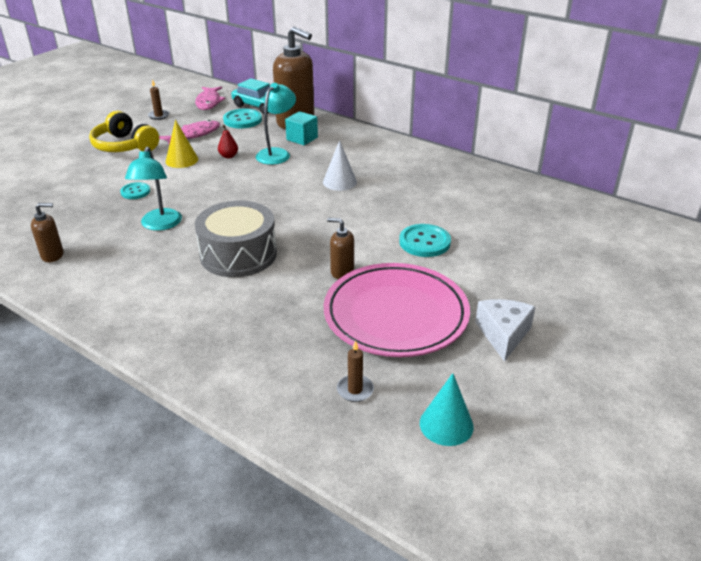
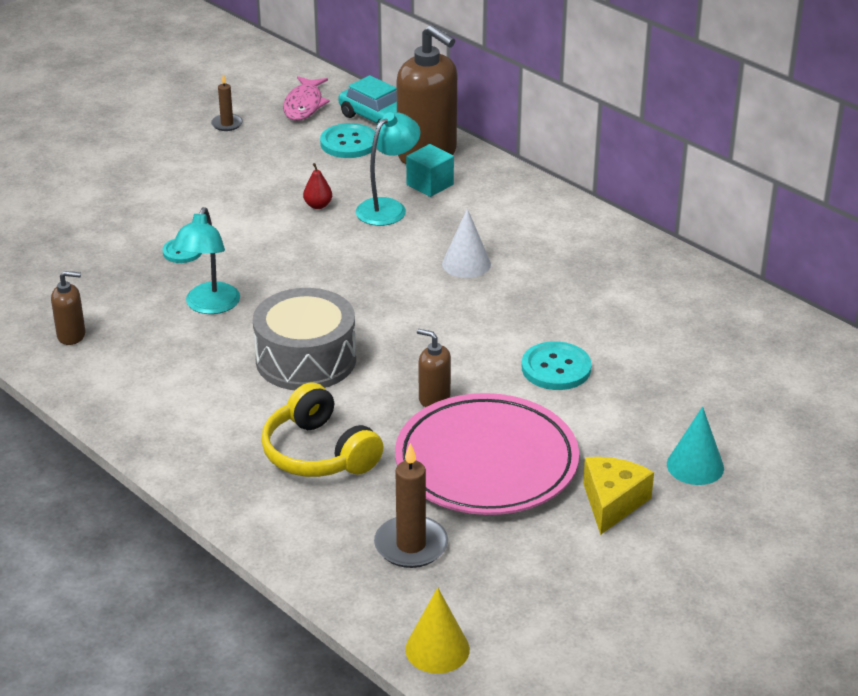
camera: 10 degrees right, 0 degrees up
(124, 146) = (173, 174): yellow headphones -> yellow headphones (318, 453)
(182, 160) = (251, 206): yellow cone -> yellow cone (437, 649)
(194, 135) = (274, 163): pink fish -> none
(355, 390) = (411, 545): brown candle -> brown candle, size x1.69
(446, 424) = (504, 595): turquoise cone -> turquoise cone (695, 466)
(503, 334) = (612, 502): white cheese -> yellow cheese

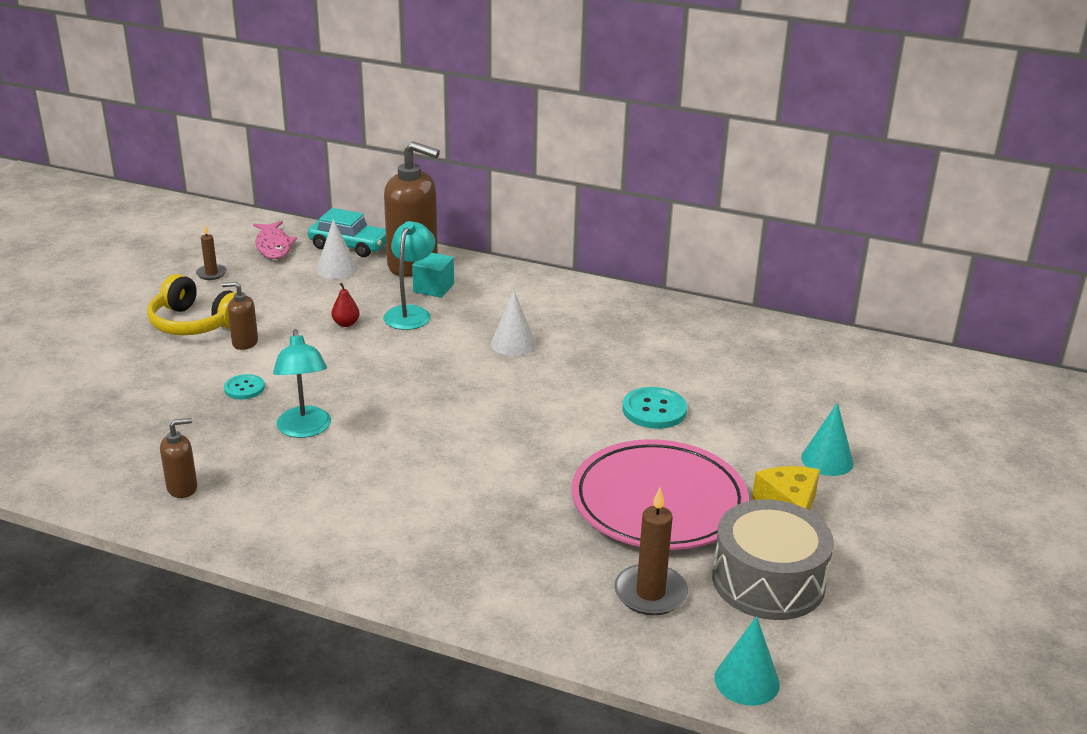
camera: 25 degrees left, 5 degrees down
(306, 359) = (431, 455): grey drum -> grey drum (768, 581)
(318, 453) = (504, 534): yellow headphones -> yellow headphones (195, 323)
(349, 143) = (337, 269): turquoise button -> white cone
(434, 398) = (571, 460): brown soap dispenser -> brown soap dispenser (245, 343)
(437, 649) = (747, 681): yellow cone -> turquoise cone

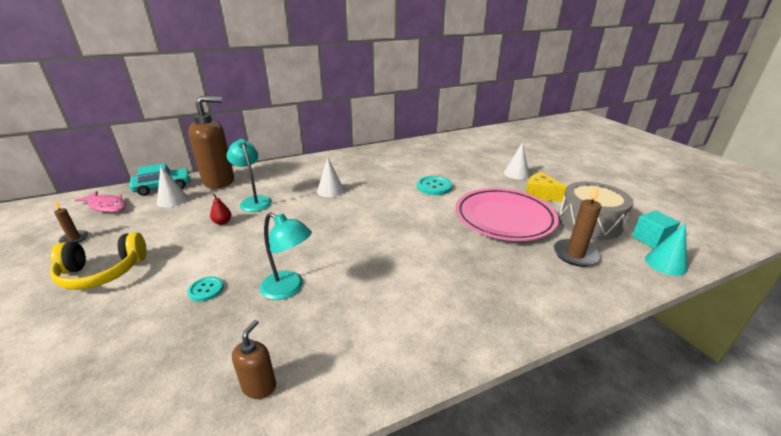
camera: 45 degrees left, 0 degrees up
(245, 343) = (164, 264): brown soap dispenser -> none
(433, 288) = (248, 186): turquoise cube -> turquoise cube (650, 239)
(827, 460) = (516, 173): turquoise cone -> white cone

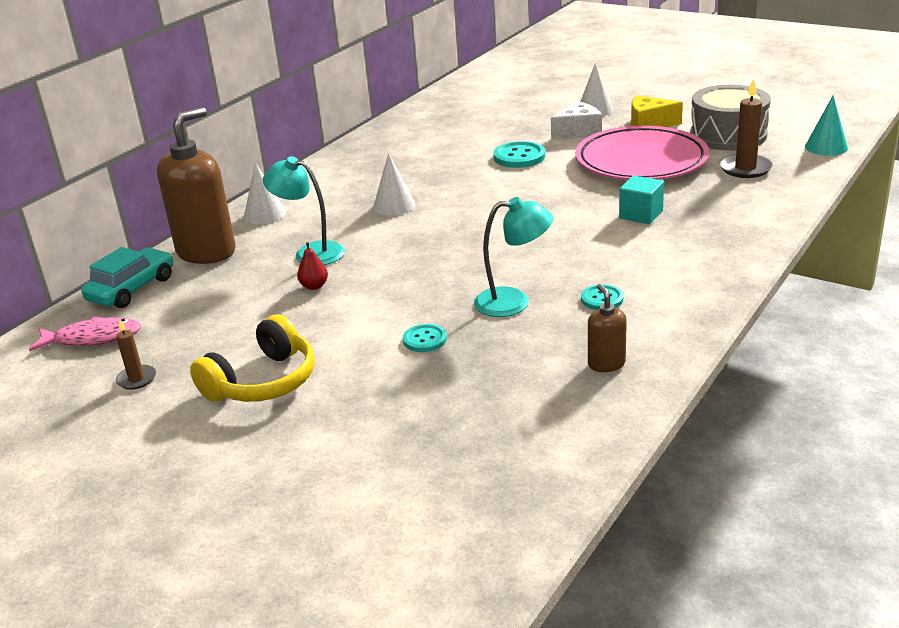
camera: 30 degrees left, 0 degrees up
(172, 200) = (184, 295): white cone -> white cone (264, 214)
(339, 318) = (602, 299): none -> turquoise button
(488, 183) = (578, 132): none -> white cheese
(650, 239) = (796, 131): turquoise cube -> turquoise cube (641, 214)

